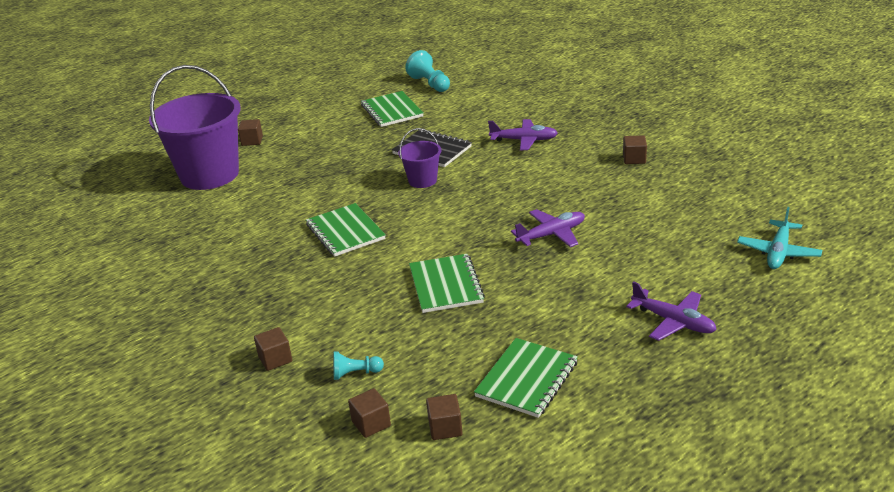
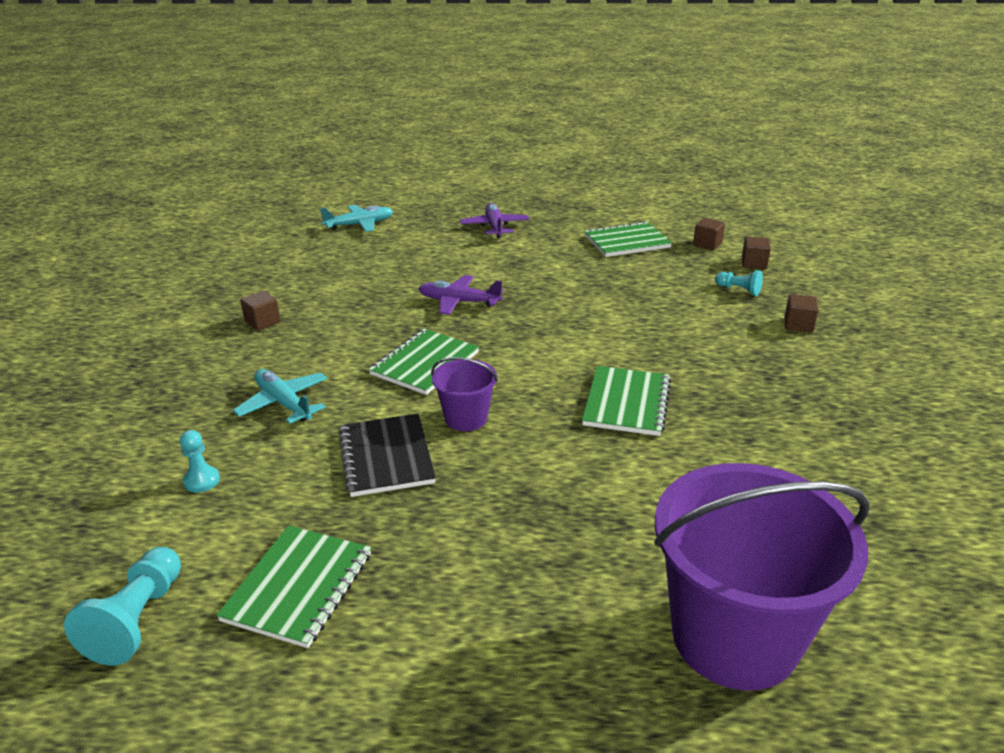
camera: 140 degrees left, 0 degrees up
(252, 141) = (592, 692): brown cube -> none
(445, 285) = (599, 309): green notebook -> green notebook (425, 363)
(492, 108) = (202, 480): none -> turquoise pawn
(524, 140) = (283, 403): purple plane -> turquoise plane

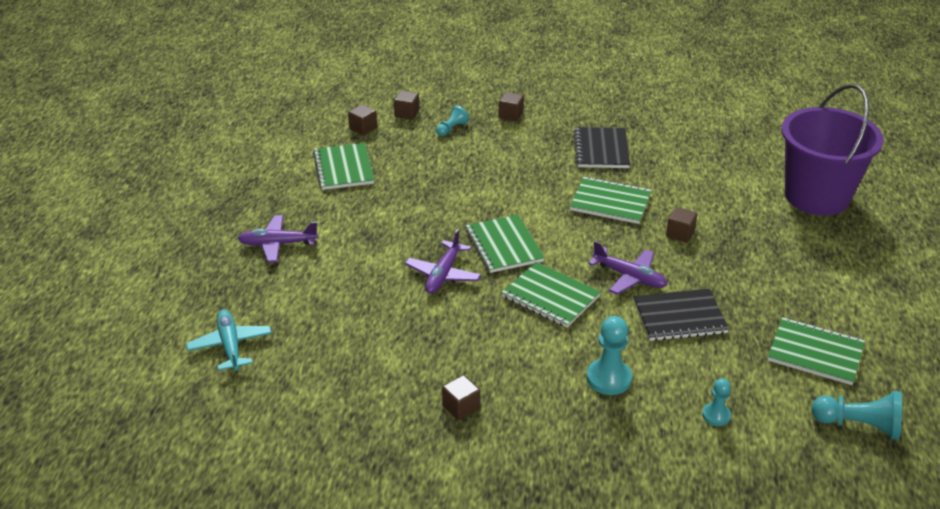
camera: 85 degrees left, 5 degrees up
(283, 403) = (608, 378): turquoise plane -> turquoise pawn
(466, 418) = (630, 277): purple bucket -> purple plane
(514, 332) = (504, 246): none -> green notebook
(570, 462) = (680, 234): none -> brown cube
(755, 395) = (601, 150): none -> black notebook

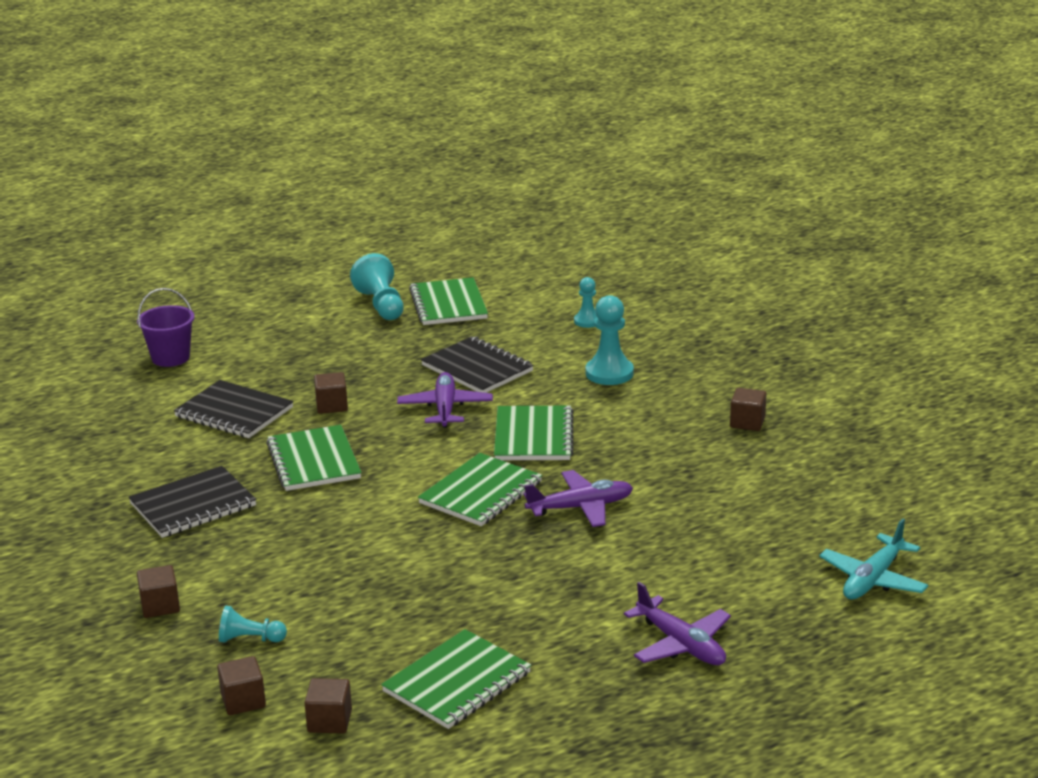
camera: 125 degrees left, 10 degrees down
(707, 195) = (234, 412): none -> black notebook
(816, 196) = (170, 358): purple bucket -> purple bucket, size x0.47
(859, 425) = (518, 272): turquoise pawn -> turquoise pawn (381, 305)

